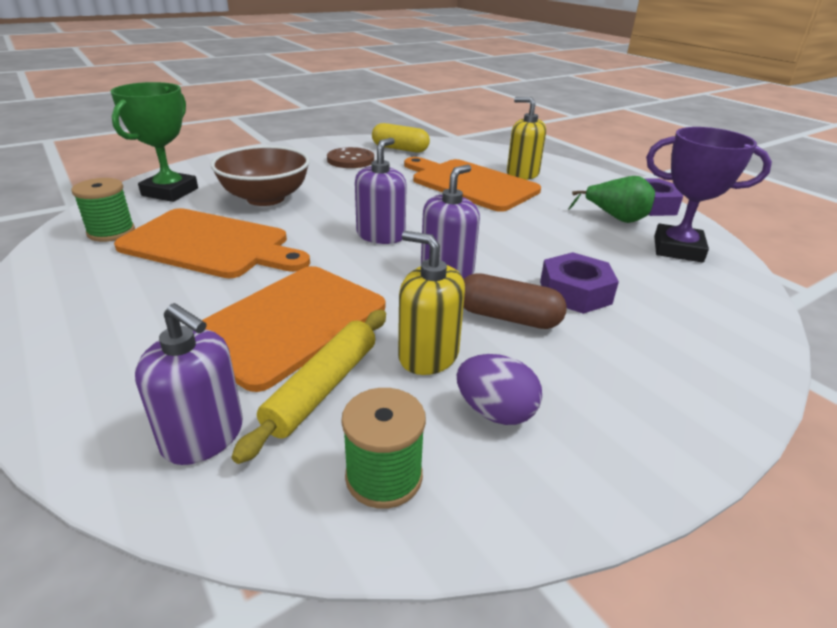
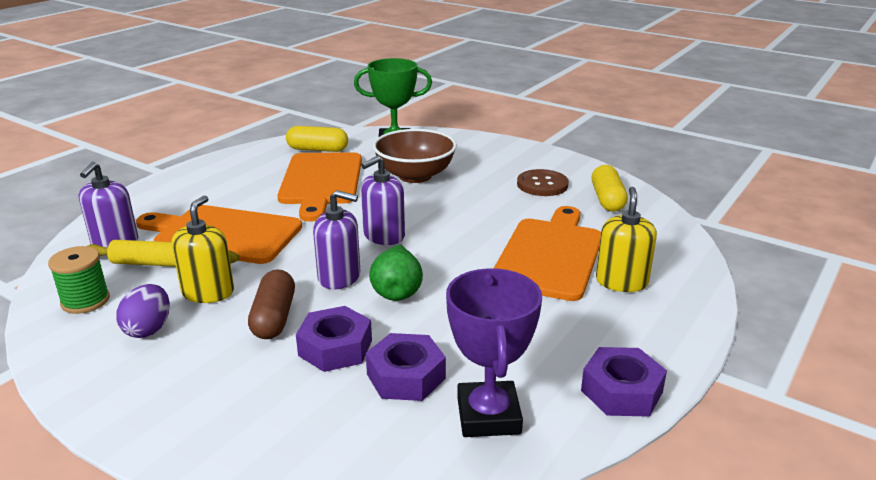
camera: 70 degrees right, 5 degrees down
(111, 232) = (317, 149): green spool -> yellow capsule
(381, 235) = (384, 236): purple soap dispenser -> purple soap dispenser turned 135 degrees clockwise
(615, 218) = (543, 362): green pear -> green pear (397, 291)
(625, 269) = (406, 376): none -> purple nut

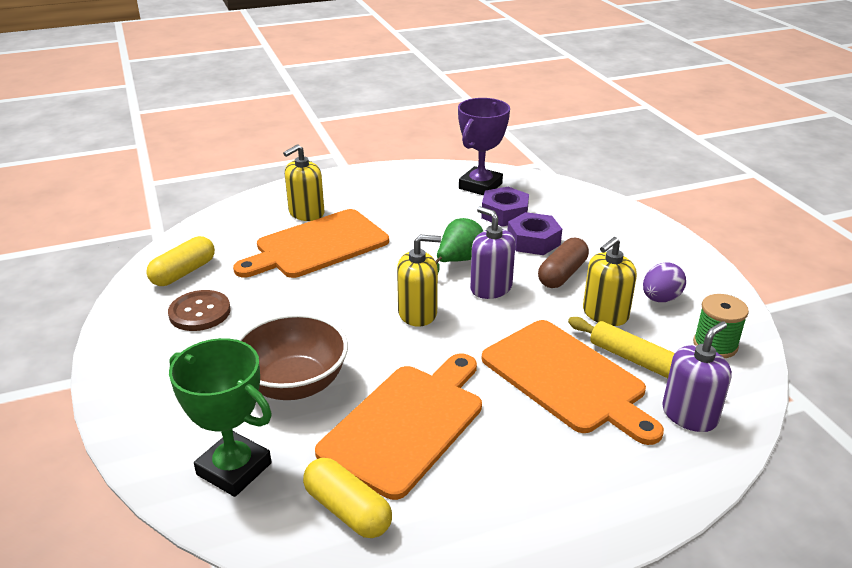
camera: 145 degrees left, 5 degrees up
(384, 236) = (417, 313): purple soap dispenser -> yellow soap dispenser
(621, 391) = (403, 173): purple nut -> none

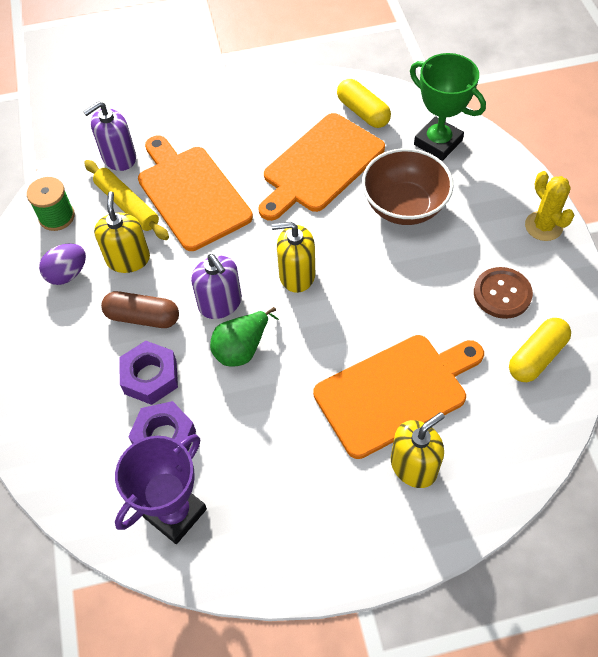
camera: 170 degrees left, 25 degrees up
(125, 374) = (543, 226): none -> yellow cactus
(562, 274) = (143, 317): brown capsule -> brown capsule turned 60 degrees clockwise
(605, 314) = (128, 259): yellow soap dispenser -> yellow soap dispenser turned 60 degrees counterclockwise

